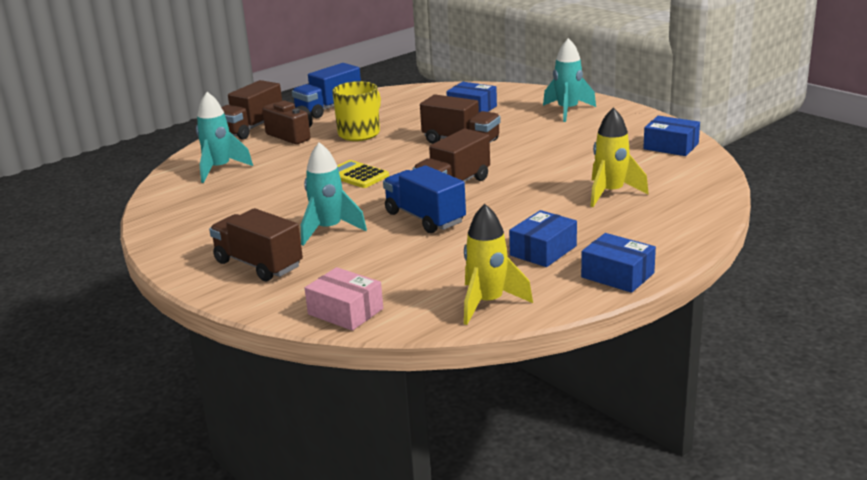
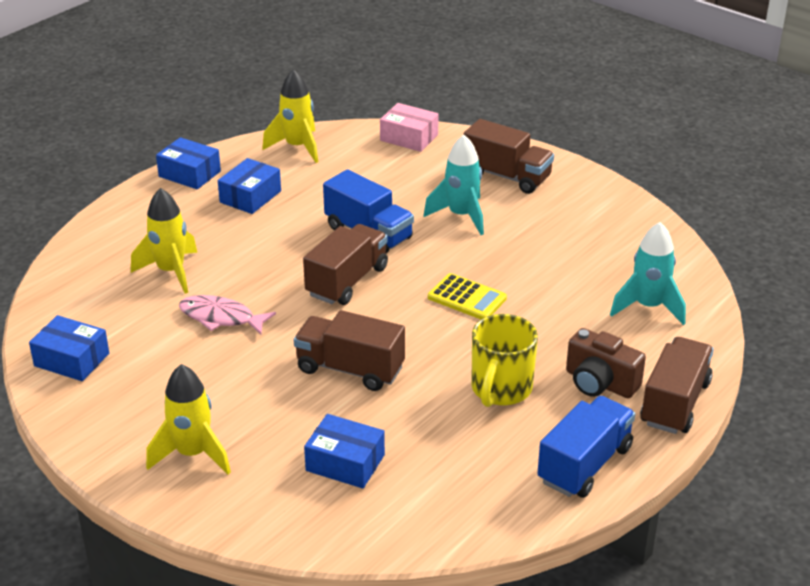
camera: 170 degrees right, 10 degrees up
(560, 166) = (221, 318): none -> pink fish
(567, 111) = (193, 454): turquoise rocket -> yellow rocket

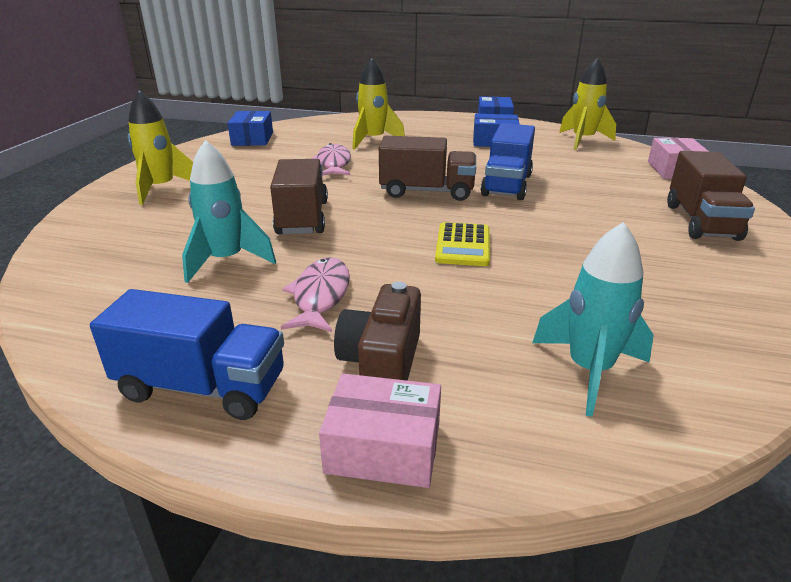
camera: 65 degrees right, 5 degrees down
(345, 463) = (165, 243): blue box -> none
(461, 216) = (594, 215): turquoise rocket -> turquoise rocket (227, 261)
(500, 390) = (320, 296): yellow mug -> pink fish
(675, 403) = (383, 448): brown truck -> pink box

